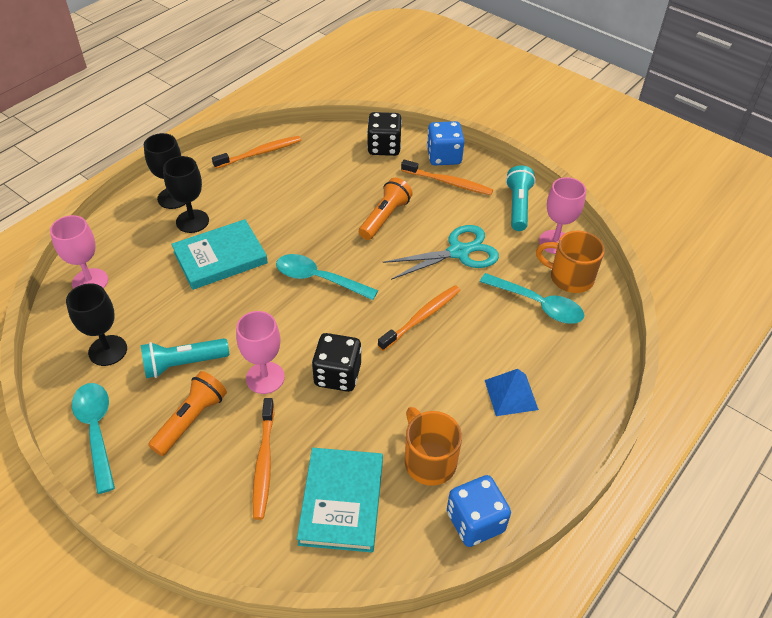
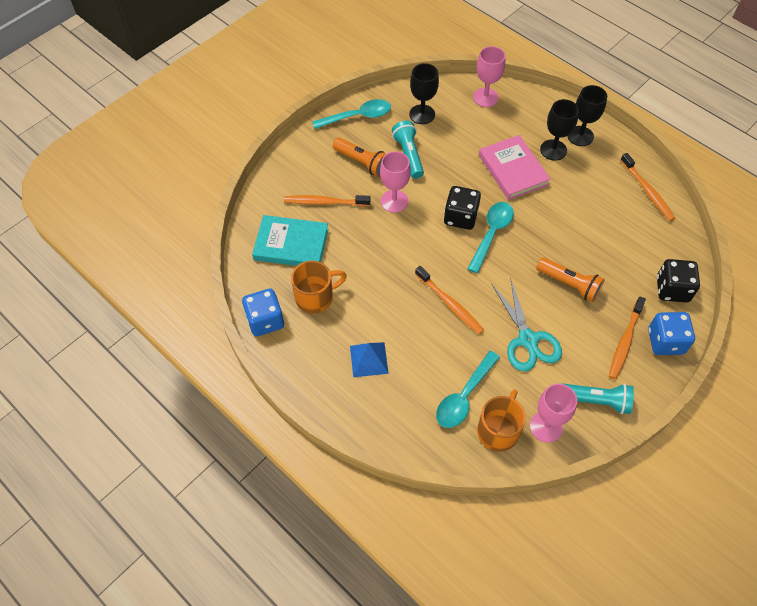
camera: 95 degrees right, 10 degrees up
(220, 257) = (513, 170): turquoise book -> pink book
(337, 375) = (394, 244): black dice -> black dice (460, 217)

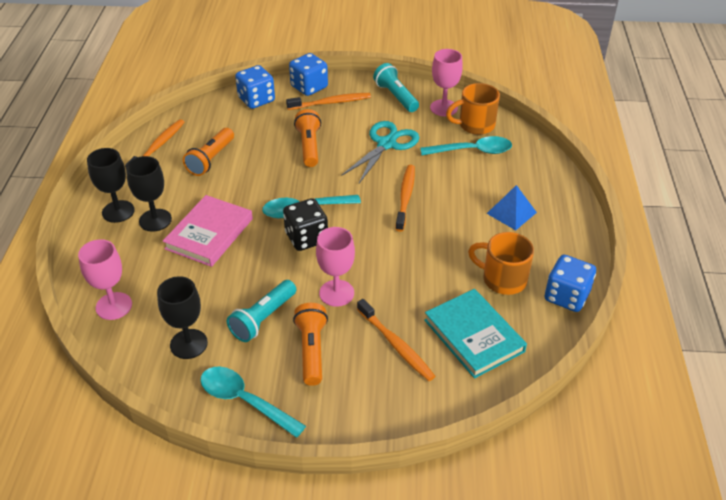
camera: 130 degrees left, 15 degrees down
(602, 213) = (211, 159): none -> orange flashlight
(672, 289) = (256, 100): black dice -> blue dice

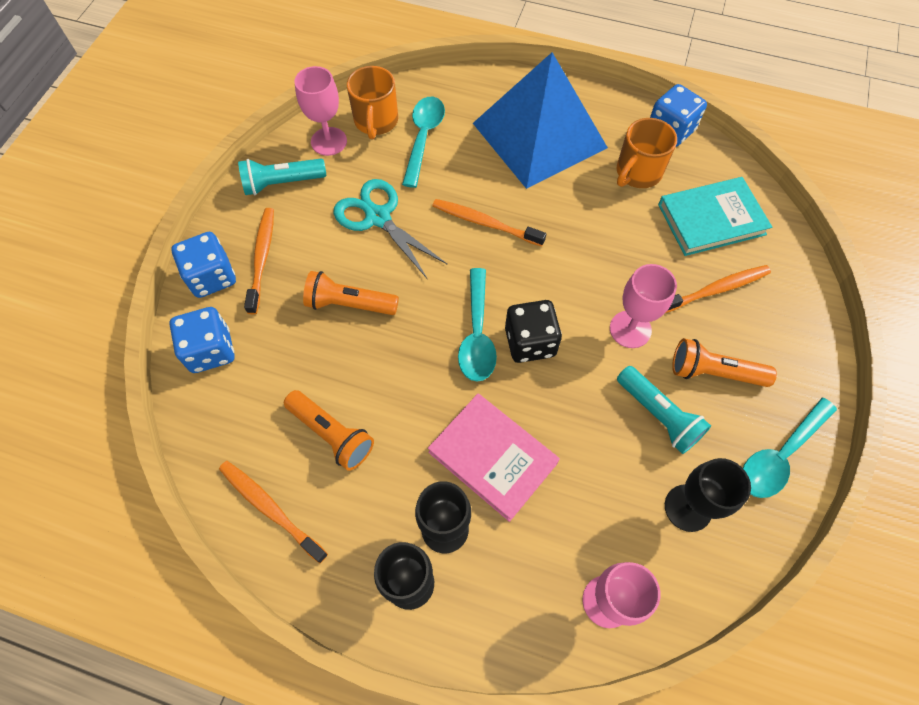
camera: 75 degrees left, 20 degrees up
(511, 213) = (539, 135): blue pyramid -> blue pyramid, size x2.42

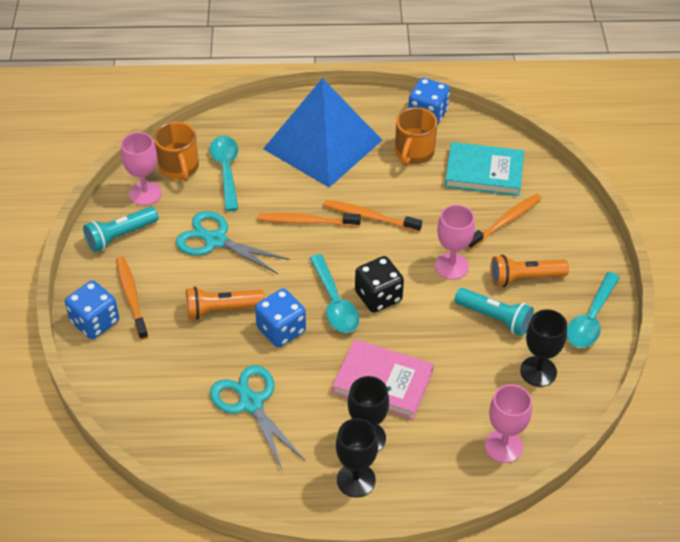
camera: 20 degrees left, 15 degrees down
(211, 350) = (122, 375): blue dice -> blue dice (281, 330)
(271, 509) = (226, 466): orange toothbrush -> orange toothbrush (370, 217)
(332, 434) = (251, 403): orange flashlight -> turquoise scissors
(711, 219) = (484, 172): turquoise book -> turquoise book turned 45 degrees clockwise

